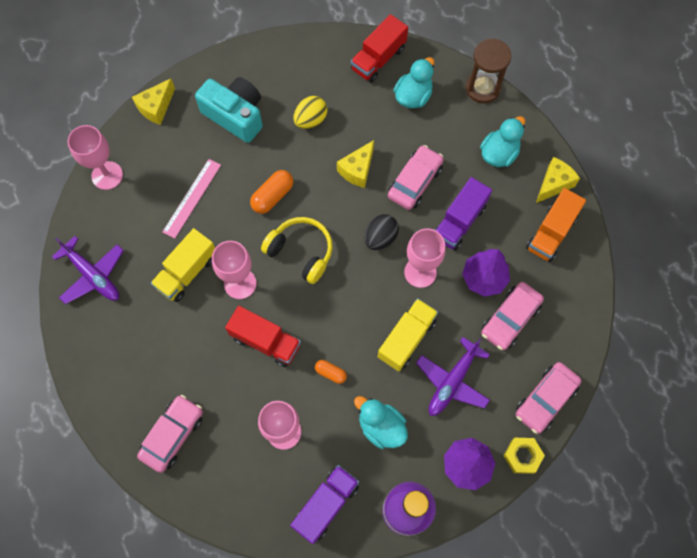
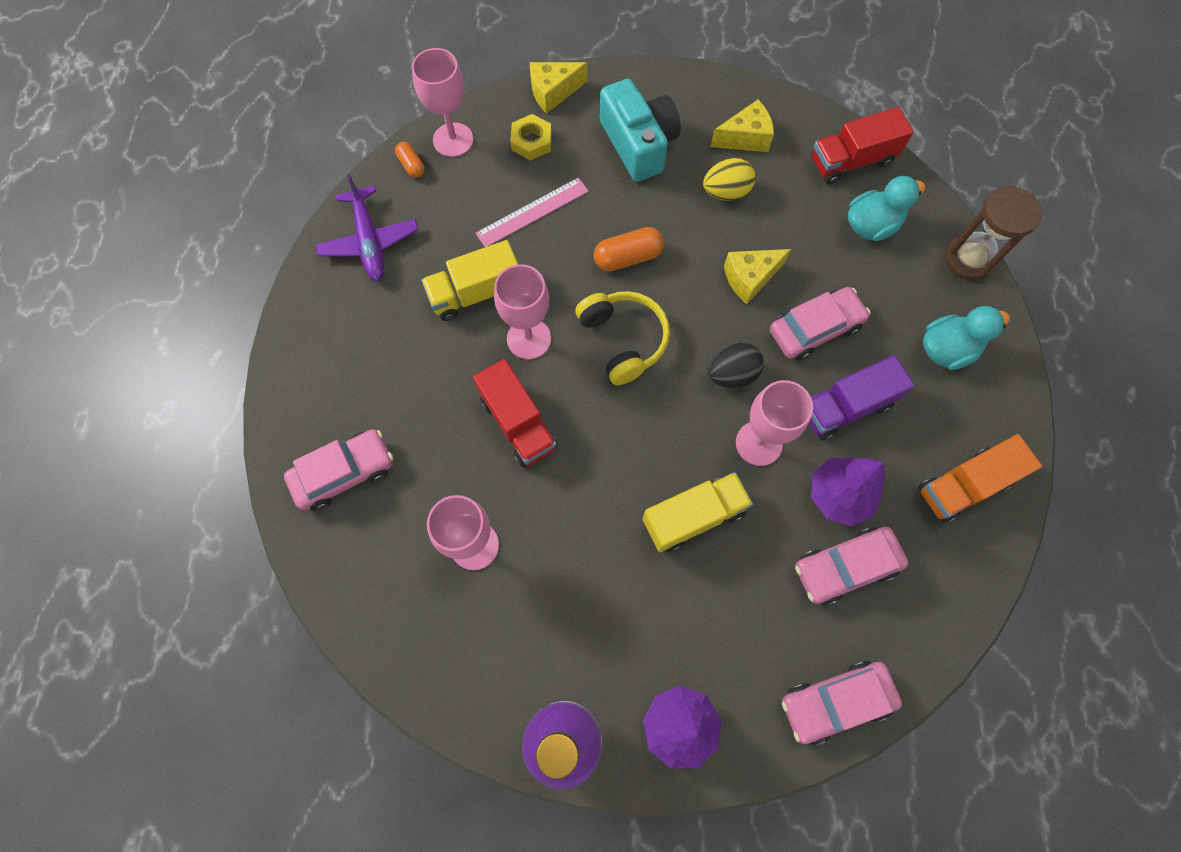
camera: 30 degrees right, 0 degrees up
(326, 505) = (471, 667): purple truck -> none
(330, 373) = (573, 506): orange capsule -> orange capsule (411, 165)
(381, 426) = (597, 609): turquoise duck -> none
(452, 381) = (722, 605): purple plane -> none
(522, 456) = (762, 759): yellow nut -> yellow nut (531, 141)
(554, 184) = (1002, 425): yellow cheese -> yellow cheese (745, 138)

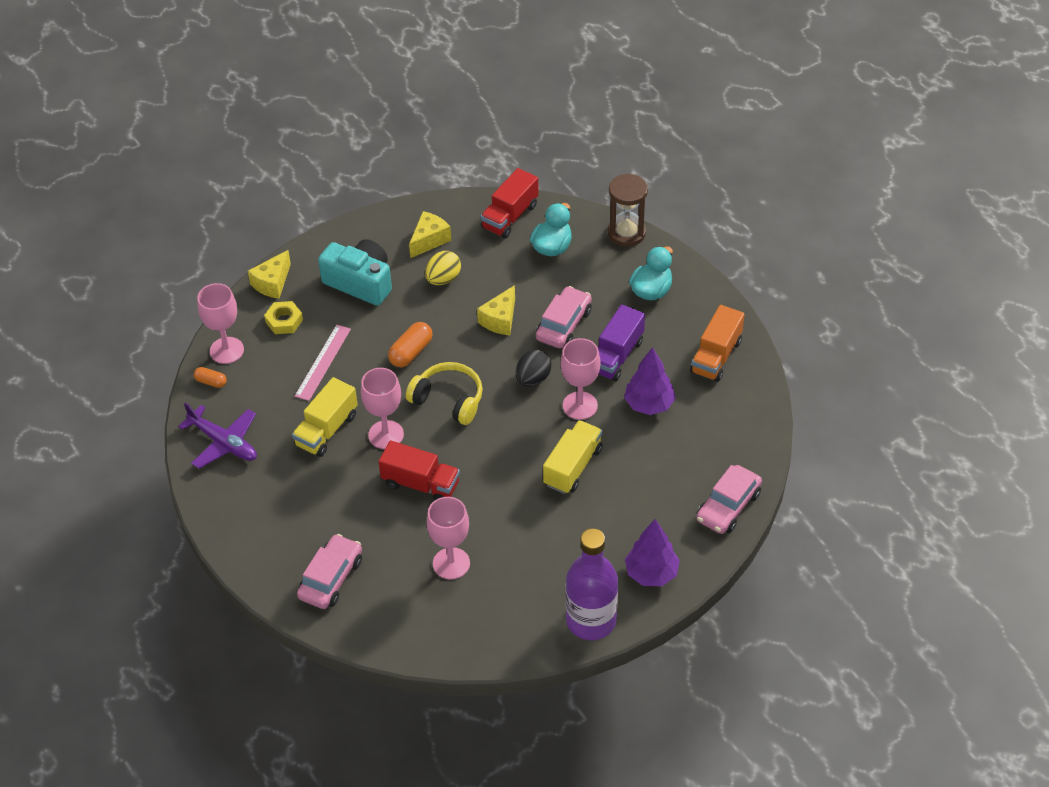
camera: 35 degrees left, 20 degrees down
(845, 567) = (681, 438): pink car -> none

